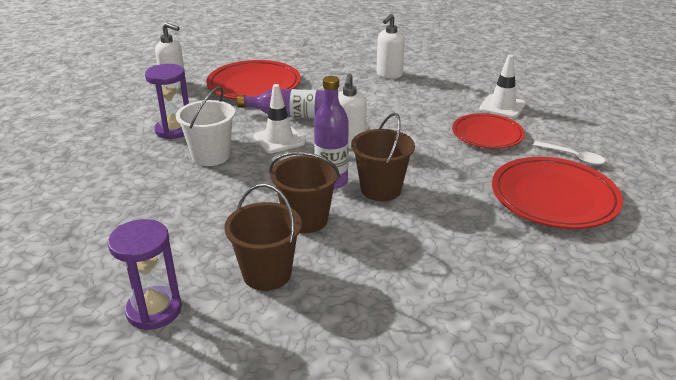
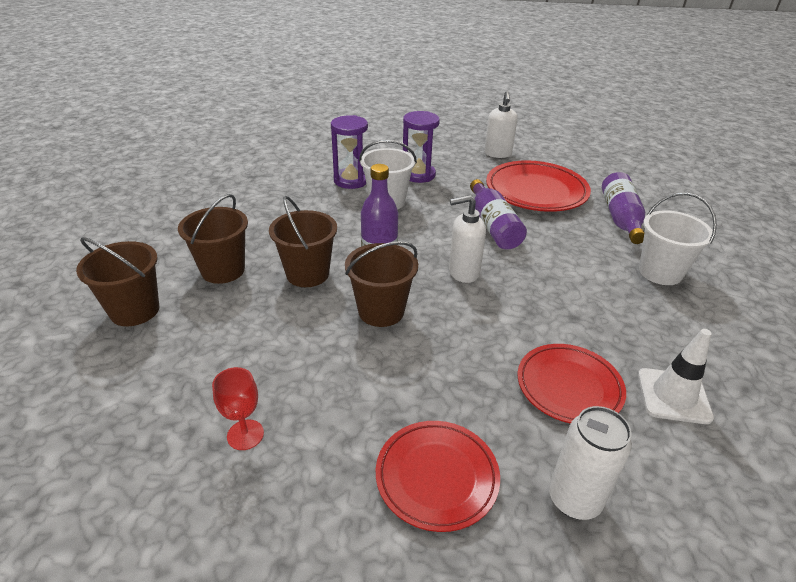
camera: 70 degrees right, 5 degrees up
(154, 310) = (173, 231): purple hourglass -> purple hourglass (351, 180)
(279, 139) = (439, 229): white traffic cone -> none
(307, 345) = (135, 310): none -> brown bucket
(318, 67) = (620, 218): none -> purple bottle
(389, 74) = (660, 272): white soap dispenser -> white bucket
(505, 276) = (245, 435): none -> red goblet
(553, 198) = (436, 477): red plate -> red plate, size x0.66
(573, 157) = (574, 499): white spoon -> white can

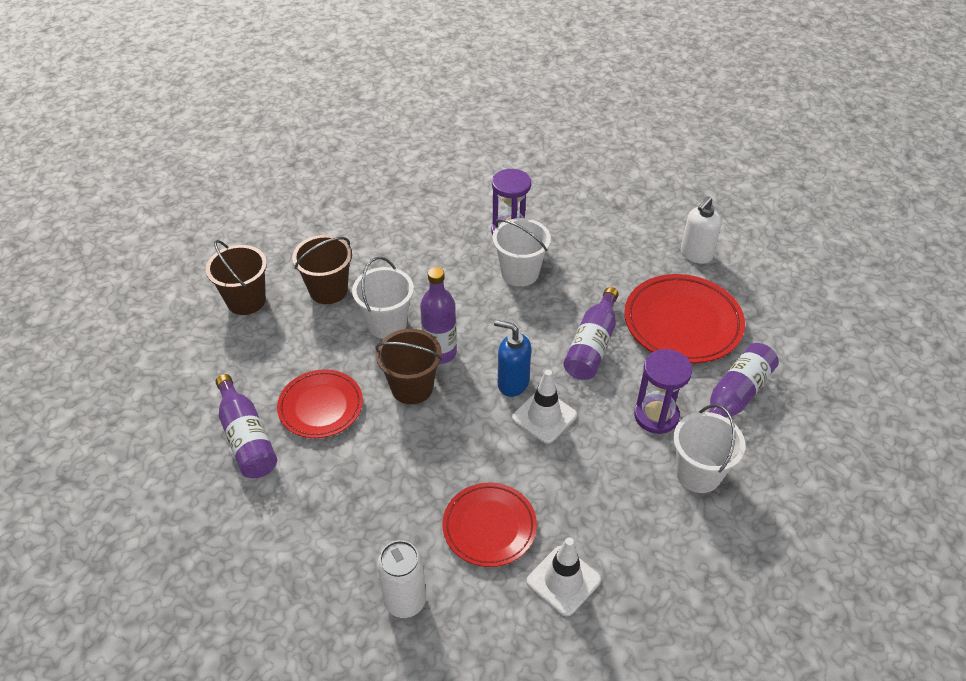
camera: 35 degrees right, 10 degrees up
(245, 435) = (247, 438): red goblet -> purple bottle
(307, 274) = (387, 324): brown bucket -> white bucket
(418, 175) = (581, 250): purple hourglass -> purple hourglass (656, 416)
(436, 477) = (334, 534): red plate -> red plate (321, 407)
(463, 272) = (512, 383): white soap dispenser -> blue soap dispenser
(514, 284) = (544, 416): none -> white traffic cone

